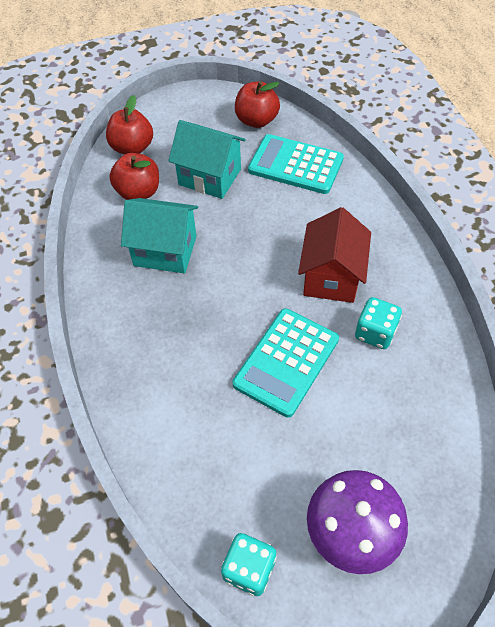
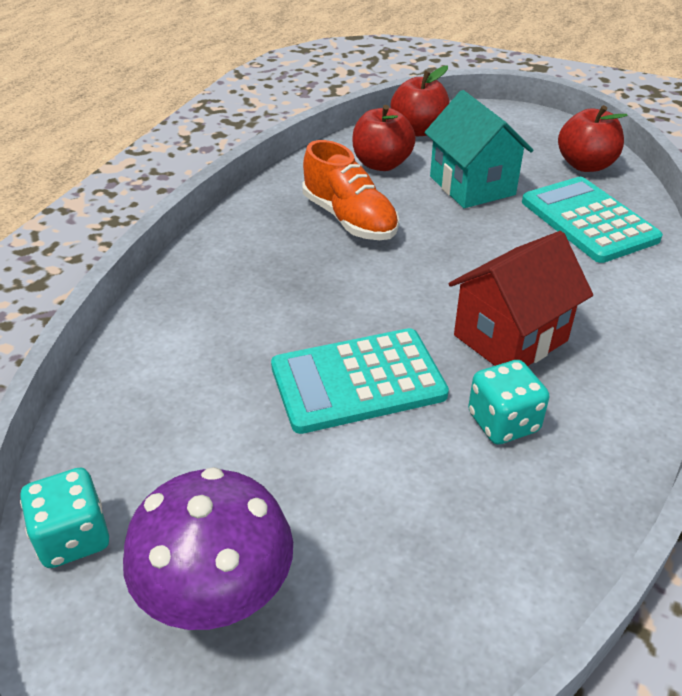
camera: 40 degrees right, 15 degrees down
(165, 251) = (349, 219): turquoise house -> orange shoe

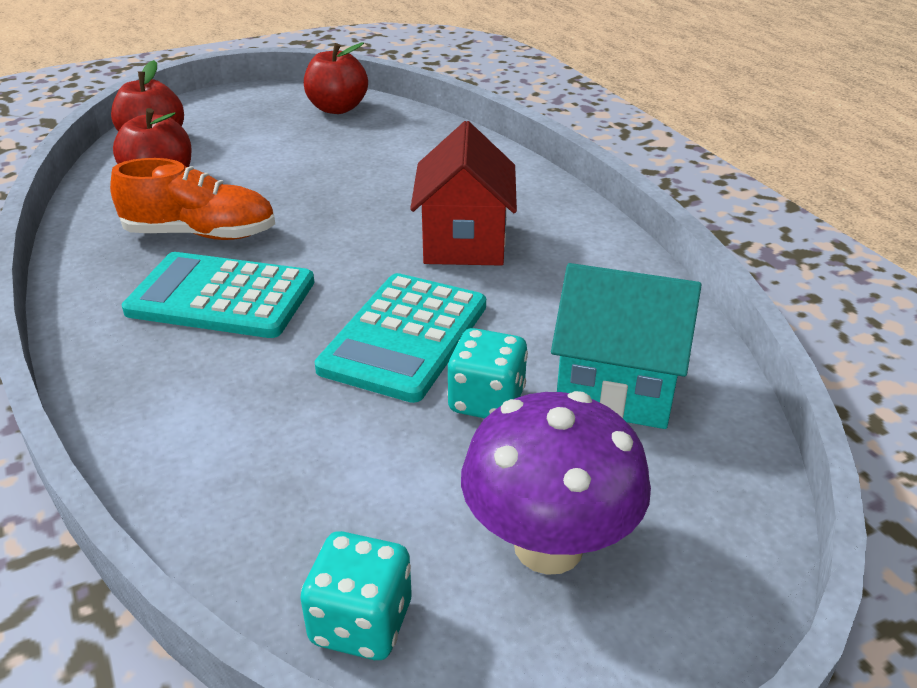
camera: 50 degrees left, 5 degrees down
(472, 185) = (270, 160): turquoise house -> turquoise house (616, 388)
(503, 422) = (542, 294): turquoise dice -> turquoise dice (486, 401)
(588, 220) = (397, 143): turquoise calculator -> turquoise calculator (221, 297)

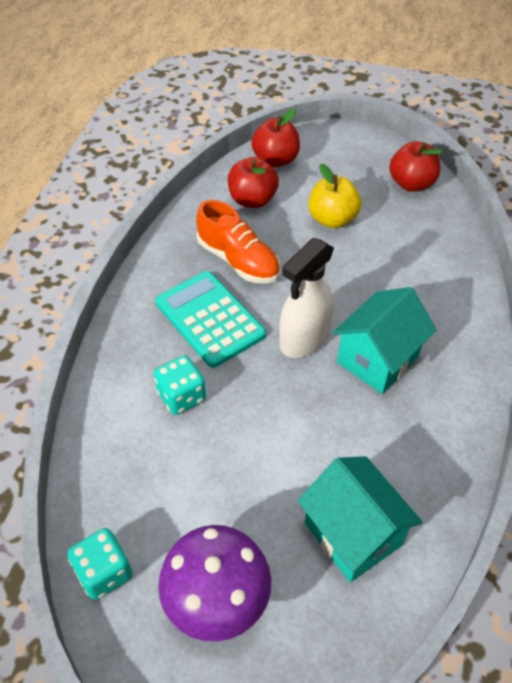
camera: 40 degrees right, 15 degrees up
(280, 161) = (332, 219): none -> yellow apple
(363, 262) = (304, 339): none -> white spray bottle
(405, 337) = (275, 413): turquoise calculator -> none
(464, 242) = (377, 359): red house -> turquoise house
(486, 401) = (275, 489): turquoise dice -> turquoise dice (181, 396)

